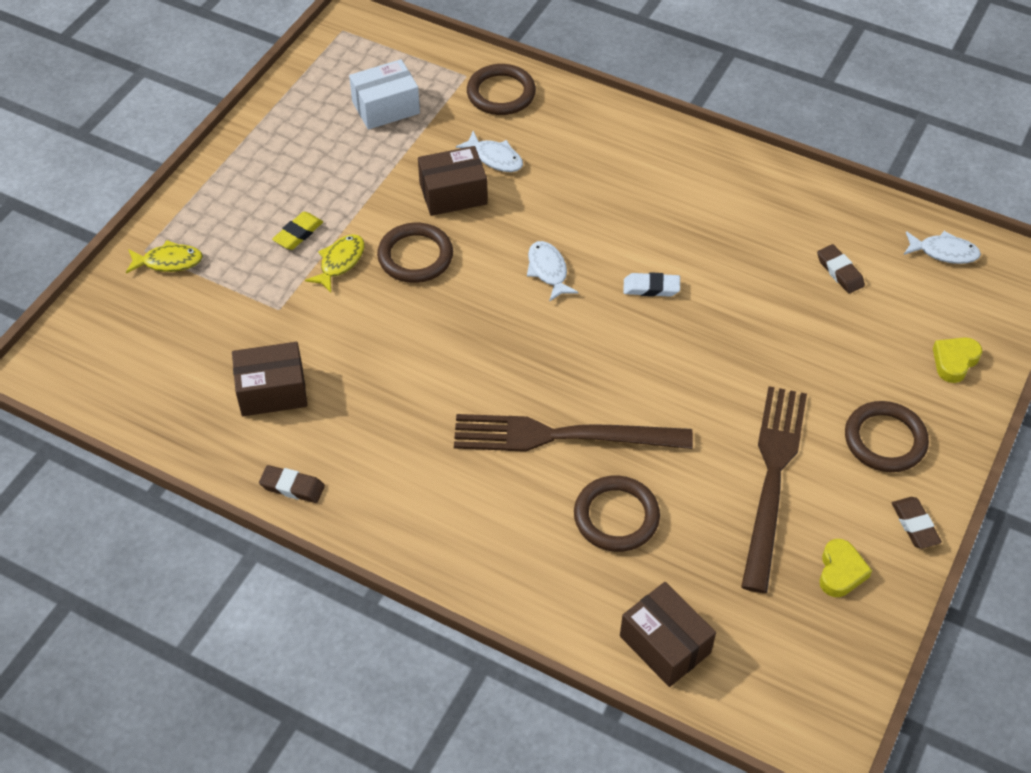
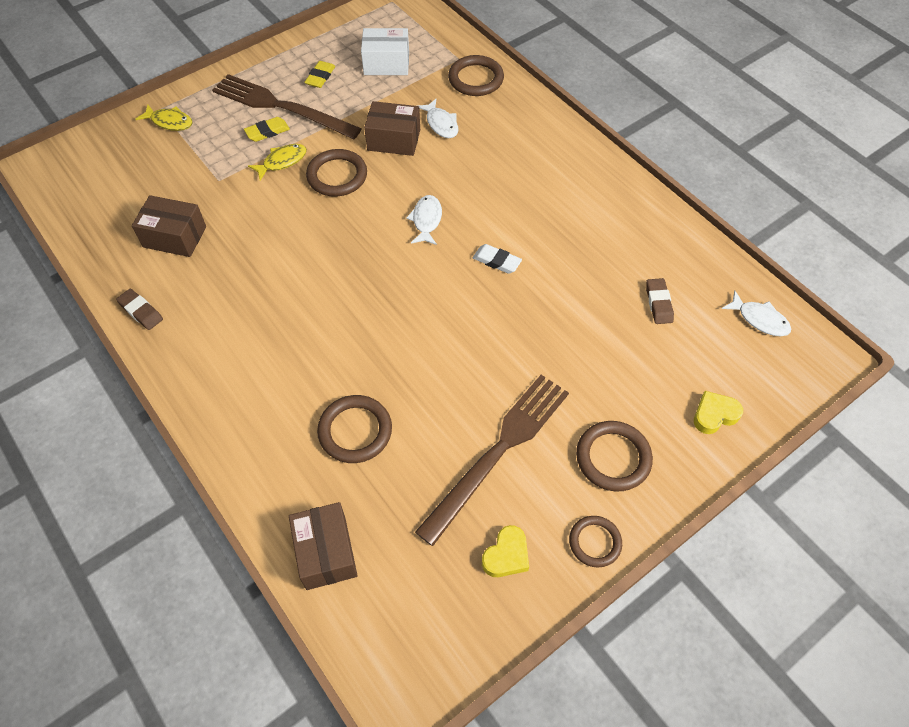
camera: 25 degrees right, 5 degrees up
(317, 148) = (320, 77): none -> yellow eraser
(562, 436) = (355, 350): brown fork -> brown fork (281, 107)
(914, 525) = (595, 542): brown eraser -> brown ring

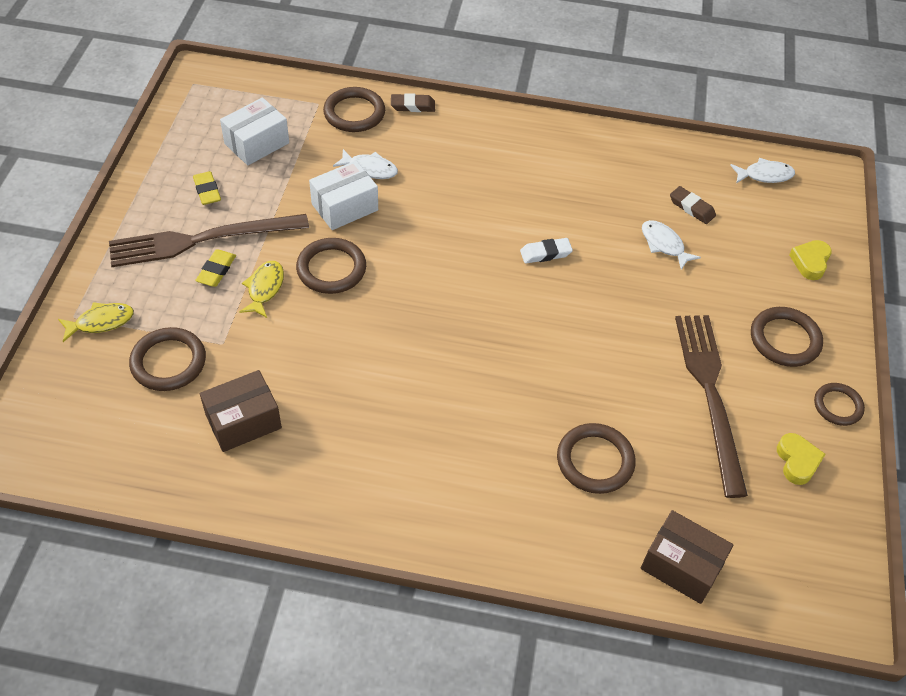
camera: 45 degrees left, 5 degrees down
(141, 311) = (294, 507): brown eraser -> brown eraser (412, 106)
(177, 171) = (168, 362): none -> brown ring
(394, 140) = (345, 207): brown box -> white box
(426, 220) = (453, 257): white fish -> white fish (664, 244)

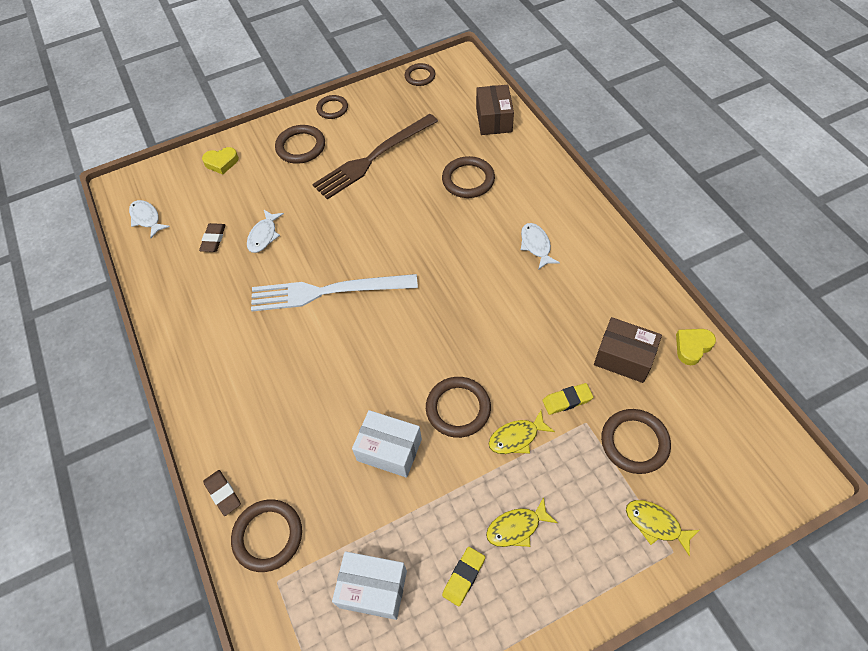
camera: 120 degrees left, 5 degrees up
(202, 240) = (516, 527): brown fork -> yellow fish
(216, 270) = (533, 487): yellow eraser -> yellow eraser (567, 400)
(370, 169) = (331, 465): white fish -> white fish (536, 245)
(545, 253) = (327, 292): white eraser -> white fork
(797, 461) = (386, 108): yellow heart -> yellow heart (692, 347)
(841, 541) = (420, 76): none -> brown ring

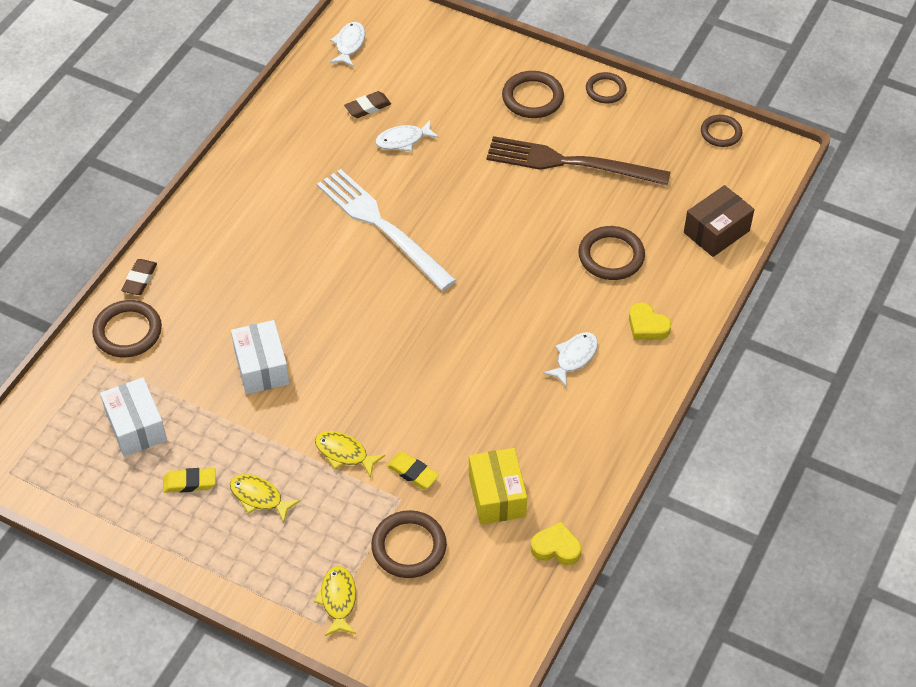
camera: 50 degrees right, 5 degrees down
(221, 162) = (459, 52): yellow heart -> yellow heart (647, 326)
(458, 408) = (339, 394): brown ring -> none
(623, 358) = (496, 496): brown box -> yellow box

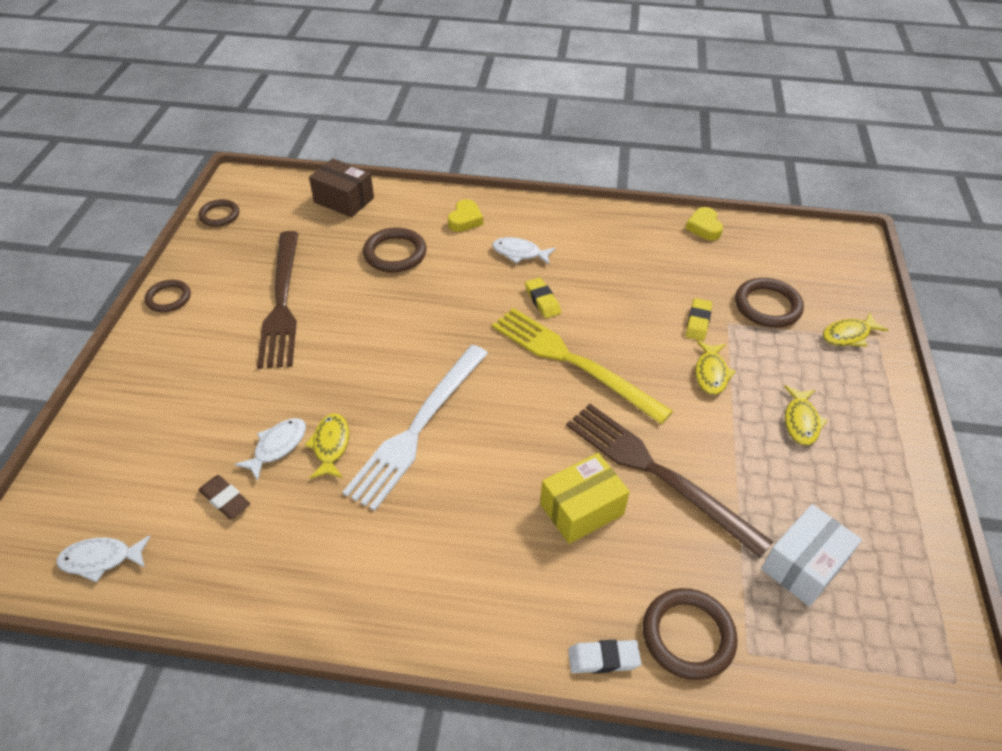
camera: 110 degrees left, 5 degrees down
(139, 279) = (603, 659): brown eraser -> white eraser
(189, 483) = (829, 485): yellow eraser -> yellow eraser (542, 300)
(262, 367) = (657, 473): white box -> brown fork
(389, 171) = (330, 445): none -> yellow fish
(403, 140) = (277, 446): white fish -> white fish turned 105 degrees counterclockwise
(406, 352) = (572, 361): none -> yellow fork
(496, 496) = (683, 267): yellow box -> yellow box (582, 509)
(532, 98) = (187, 351): brown ring -> none

